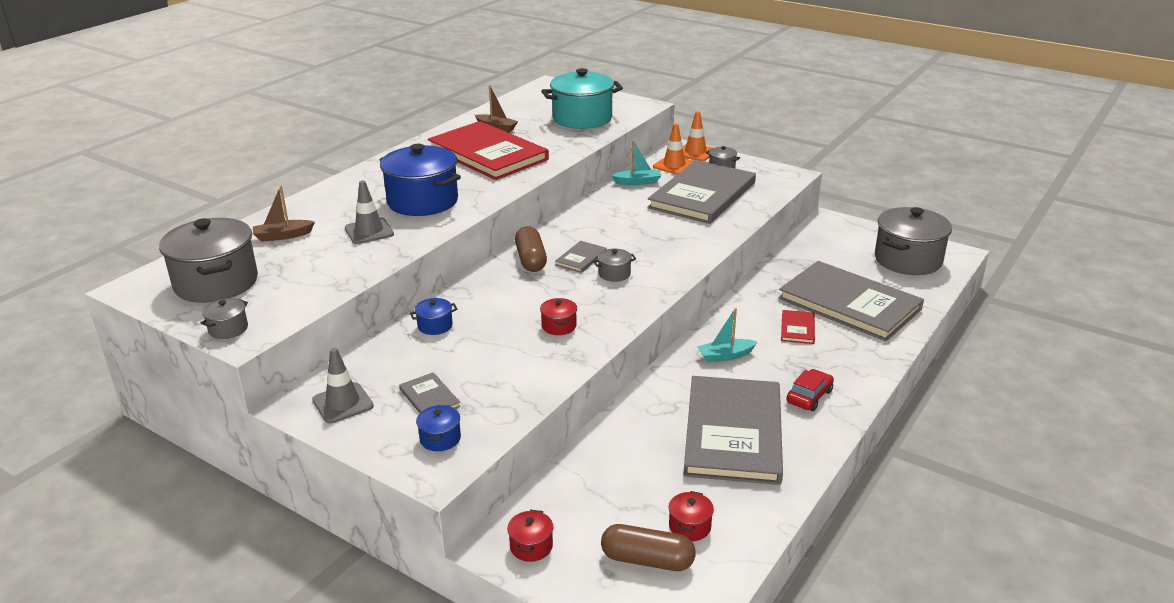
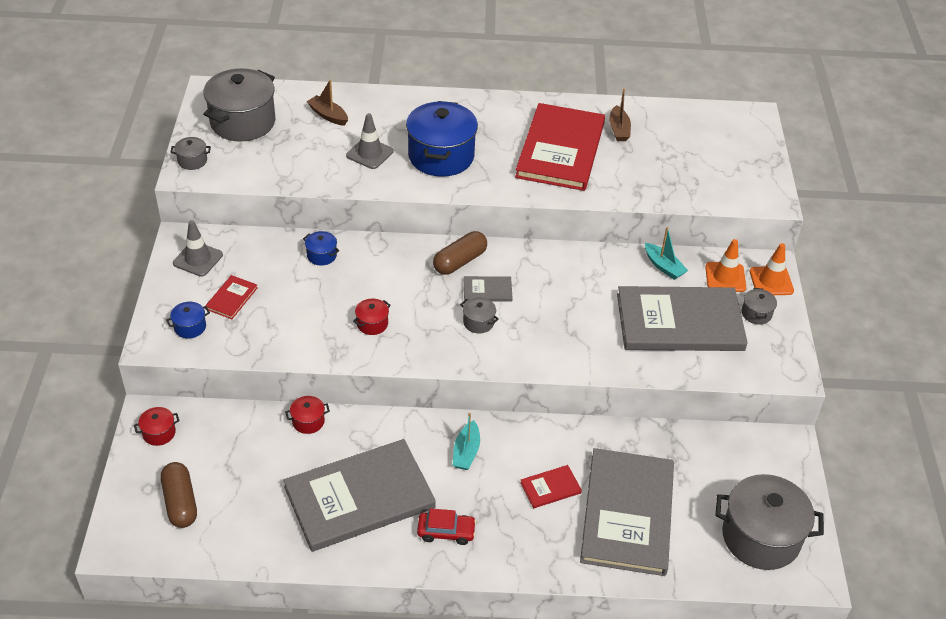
camera: 55 degrees right, 15 degrees up
(429, 398) = (231, 298): grey book -> red book
(582, 119) = (695, 173): turquoise pot -> none
(690, 527) = (229, 513): red pot -> red pot (308, 421)
(725, 356) = (466, 452): turquoise boat -> turquoise boat turned 120 degrees counterclockwise

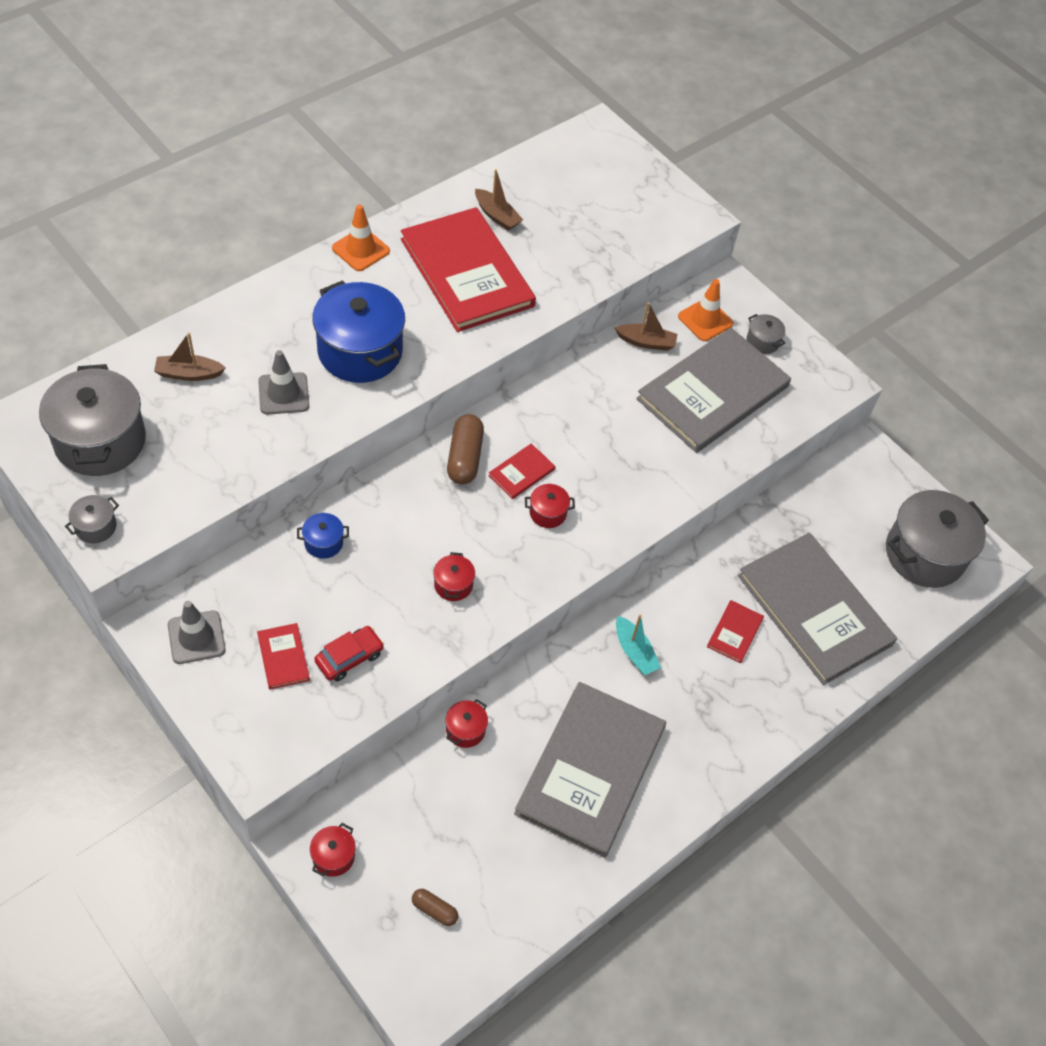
camera: 45 degrees left, 10 degrees up
(180, 502) = (434, 910): brown capsule -> brown capsule, size x0.55
(190, 327) = (275, 721): blue pot -> none
(446, 532) = (695, 743): red car -> red car (349, 657)
(478, 322) = (548, 513): grey pot -> red pot
(487, 290) = (521, 472): grey book -> red book
(663, 266) = (646, 342): turquoise boat -> brown boat
(771, 281) = (743, 300): orange traffic cone -> orange traffic cone (361, 250)

